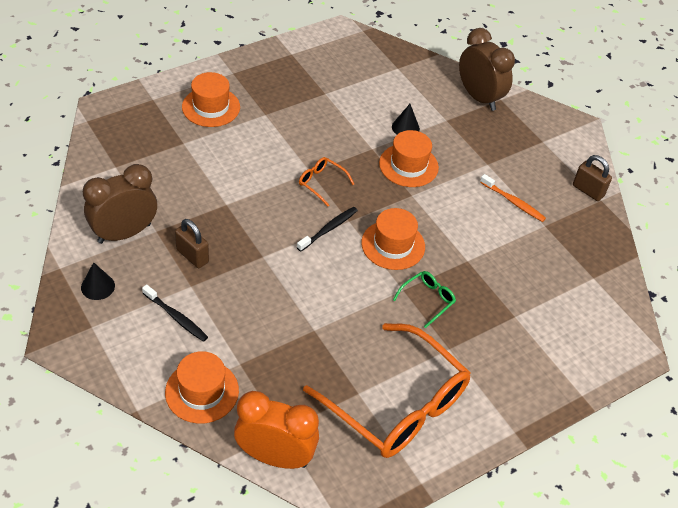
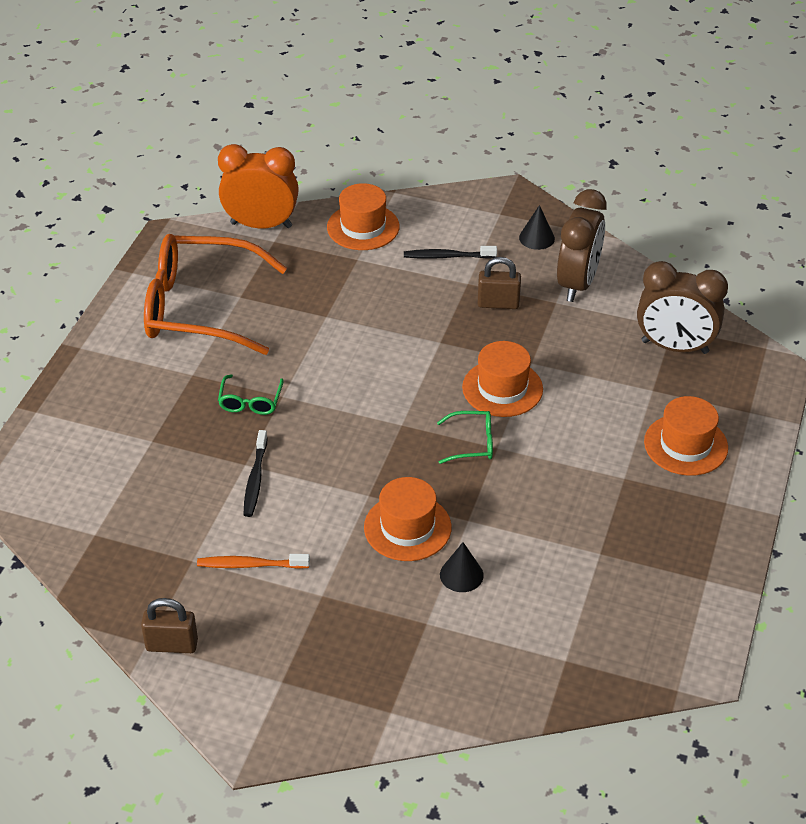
camera: 145 degrees right, 5 degrees down
(275, 456) = (261, 225): orange clock -> orange clock turned 150 degrees counterclockwise
(321, 183) = (472, 443): orange glasses -> green glasses
(328, 229) = (411, 403): black toothbrush -> black toothbrush (255, 479)
(393, 245) = (334, 430): orange hat -> orange hat (502, 388)
(479, 97) = (420, 692): brown clock -> brown clock (674, 347)

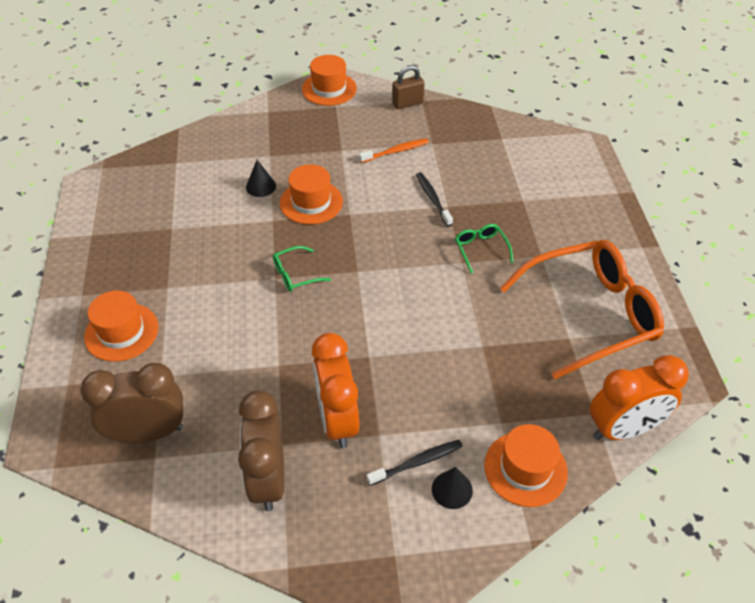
camera: 155 degrees right, 5 degrees up
(498, 303) = (337, 420): brown padlock -> orange clock
(502, 388) = (293, 330): orange hat -> orange hat (329, 89)
(536, 238) = (337, 531): black cone -> black cone (452, 489)

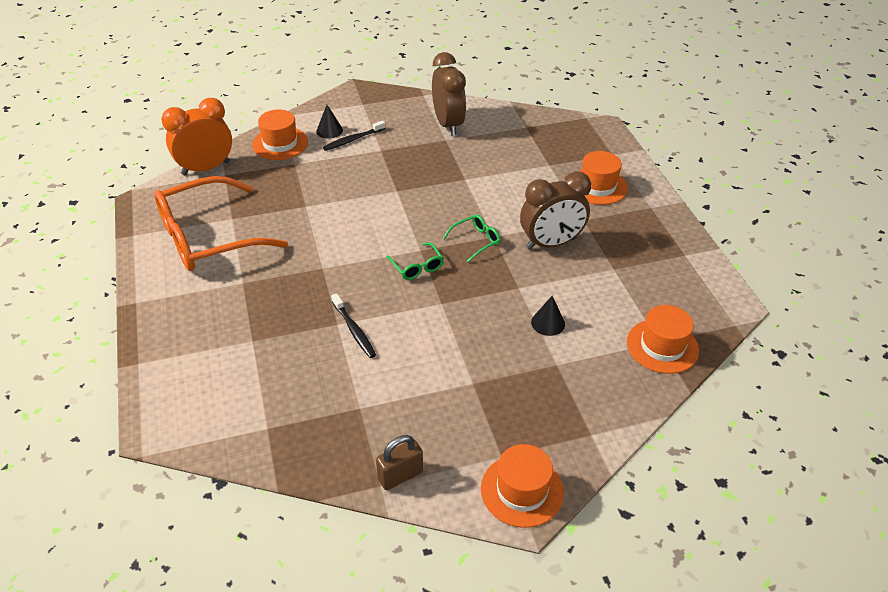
camera: 170 degrees right, 5 degrees down
(148, 432) = (537, 137): brown clock -> brown clock (551, 243)
(311, 202) = (486, 311): orange hat -> orange hat (662, 346)
(337, 420) = (411, 154): orange clock -> none
(395, 151) = (405, 389): orange toothbrush -> none
(481, 249) = (303, 281): green glasses -> green glasses (417, 267)

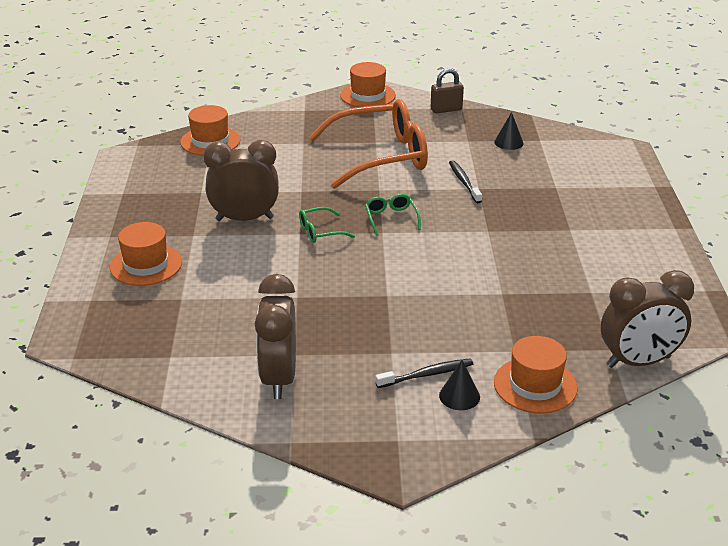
camera: 165 degrees left, 10 degrees down
(206, 168) = (638, 362): orange clock -> brown clock
(208, 237) = (615, 275): orange glasses -> orange glasses (381, 156)
(548, 323) = (292, 165): black cone -> black cone (508, 142)

